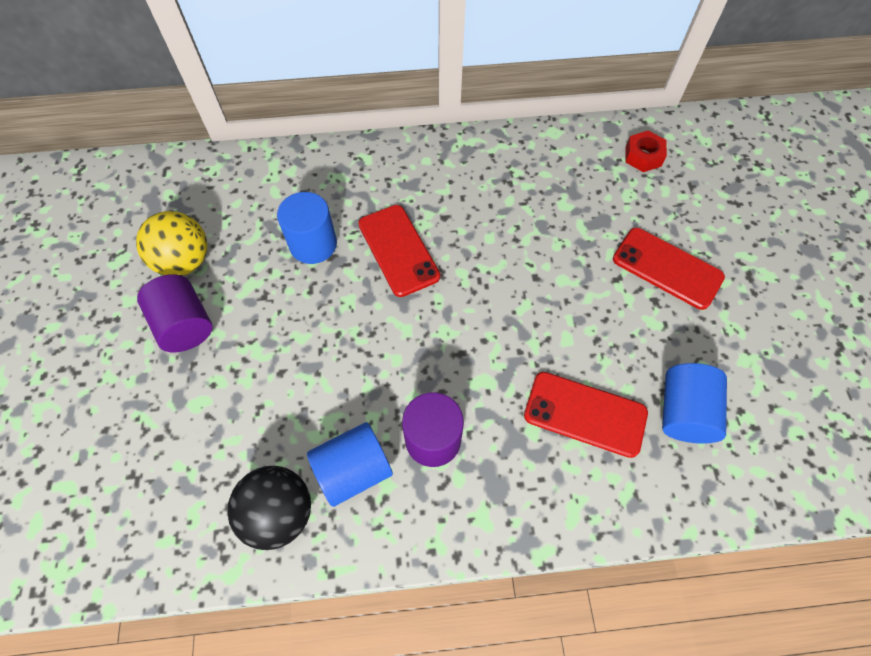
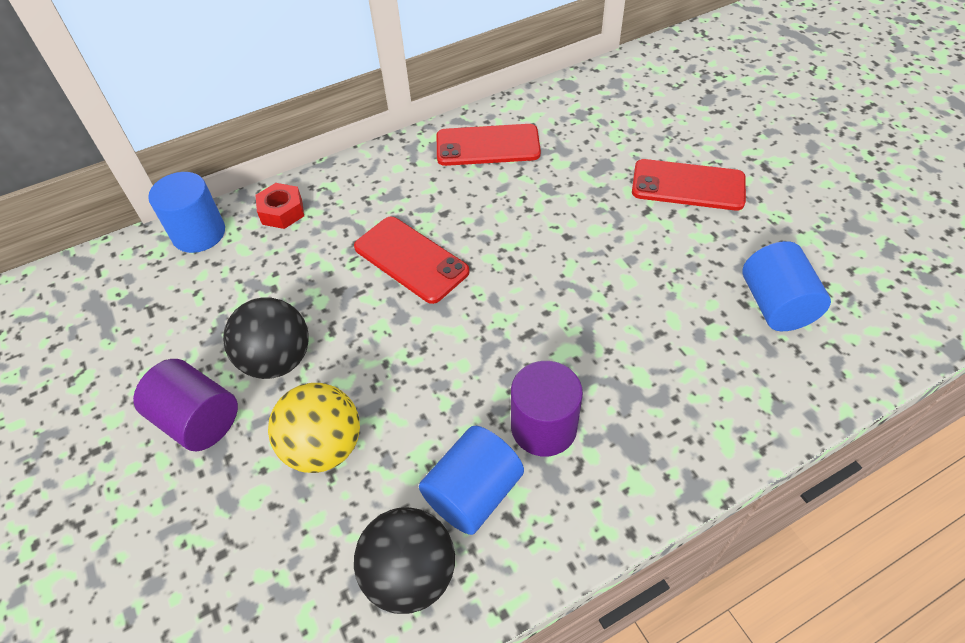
camera: 20 degrees left, 10 degrees down
(185, 261) = (167, 354): yellow ball -> yellow ball (324, 447)
(260, 298) = (277, 360): none -> black ball
(313, 244) = (312, 285): blue cylinder -> blue cylinder (199, 233)
(585, 414) = (684, 342): red phone -> red phone (488, 146)
(643, 156) = (611, 99): red nut -> red nut (282, 212)

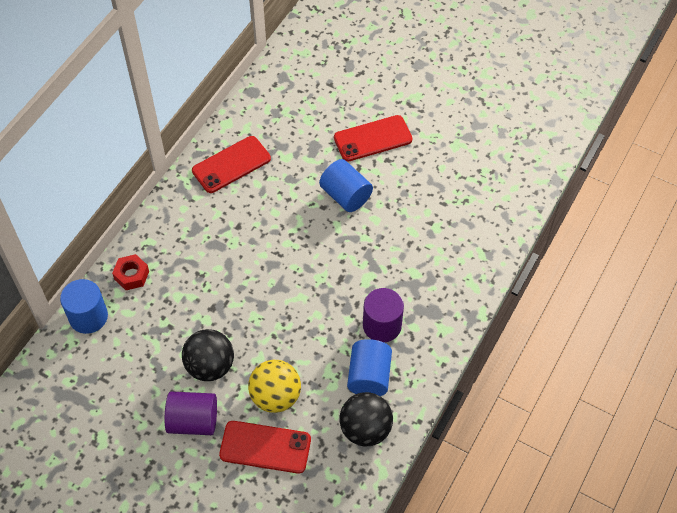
camera: 35 degrees left, 5 degrees up
(411, 259) = (241, 267): red phone -> red phone (265, 447)
(776, 305) = (460, 196): blue cylinder -> blue cylinder (345, 195)

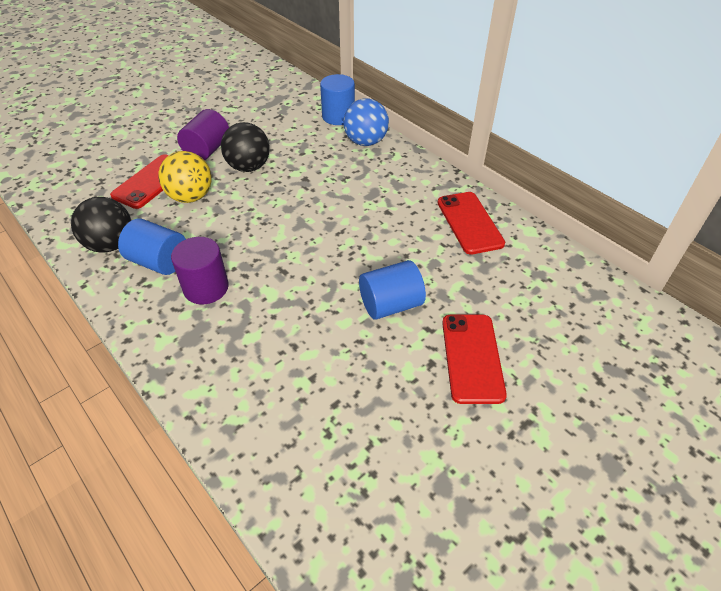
camera: 110 degrees right, 10 degrees down
(131, 275) = (365, 142): red nut -> blue ball

